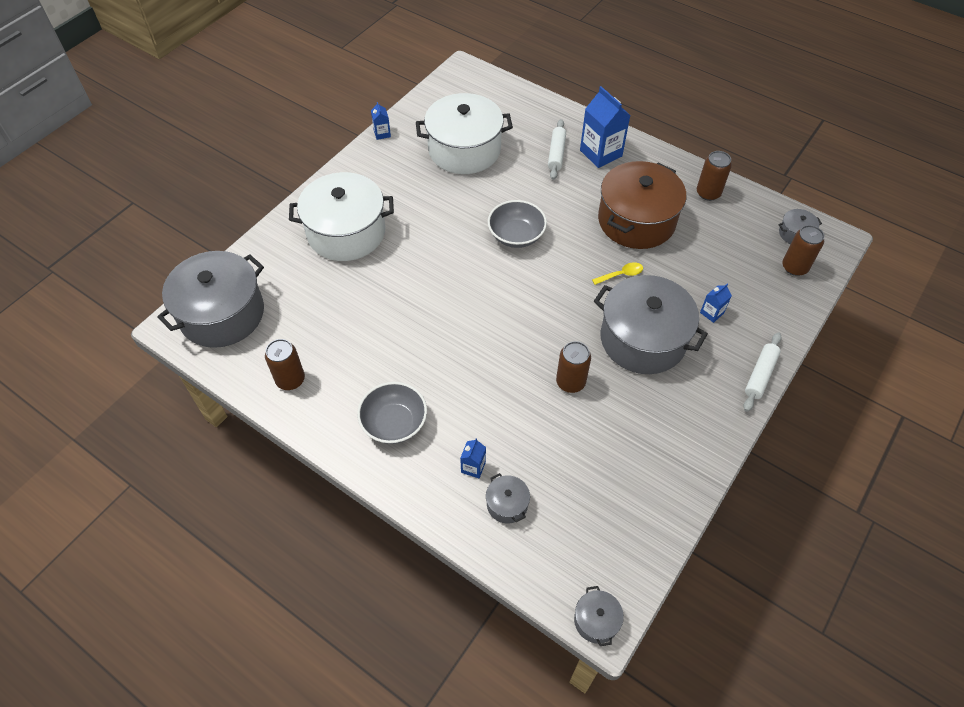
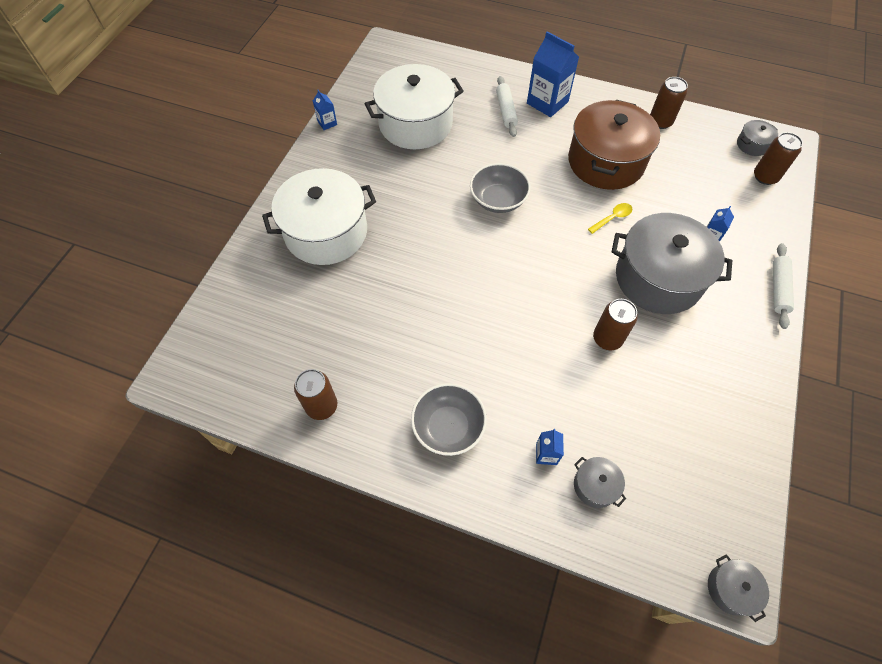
camera: 15 degrees left, 5 degrees up
(222, 314) = (222, 350): grey pot -> none

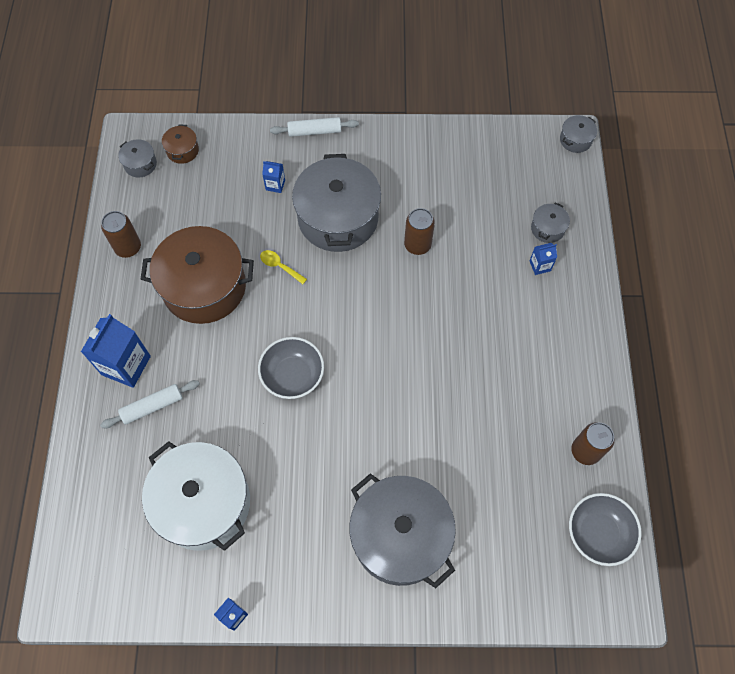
camera: 110 degrees left, 5 degrees up
(326, 232) = (400, 536): white pot -> grey pot
(448, 427) = (553, 342): grey bowl -> grey bowl (598, 533)
(765, 177) = (182, 150): brown can -> brown pot

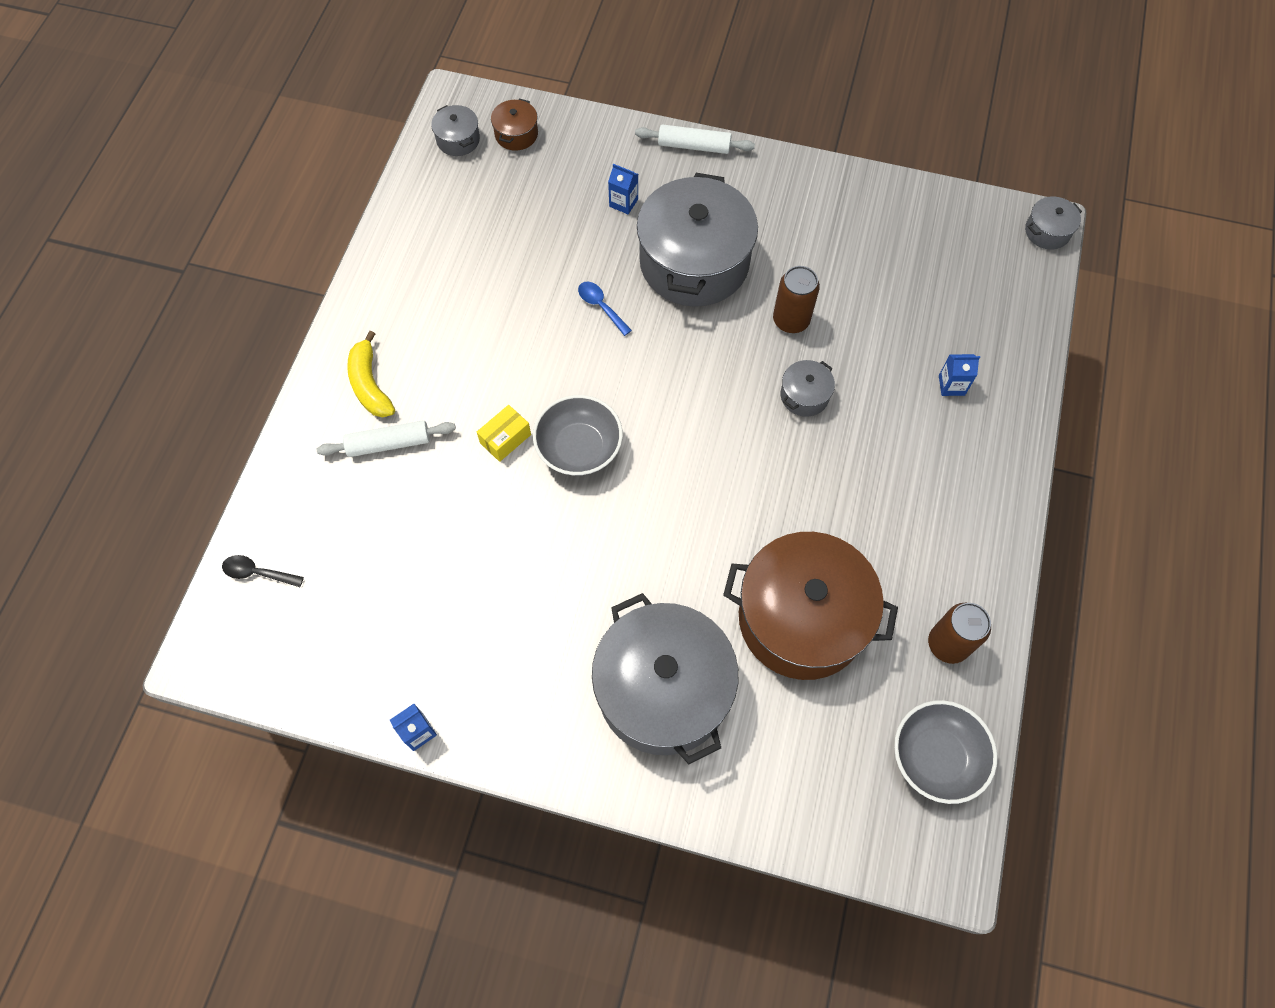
camera: 15 degrees right, 0 degrees up
(81, 529) = (257, 573): none -> black spoon
(126, 365) = (370, 384): blue carton -> yellow banana
(128, 247) = (414, 239): brown can -> none
(203, 503) = (419, 580): white pot -> none
(204, 287) = (496, 310): brown pot -> brown pot (801, 618)
(237, 381) = (505, 439): none -> yellow box
(280, 266) = (601, 306): yellow spoon -> blue spoon
(547, 228) = (976, 339): grey pot -> grey pot (804, 395)

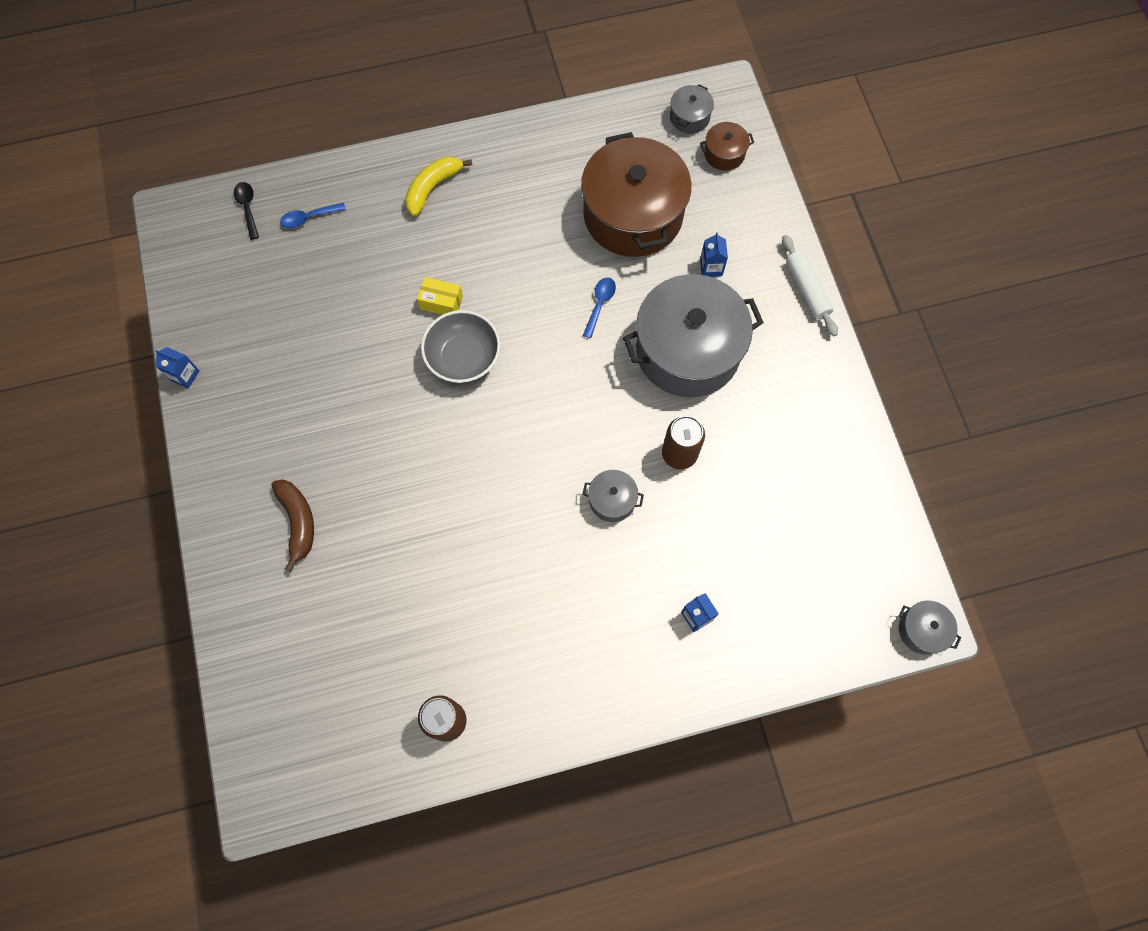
camera: 60 degrees right, 5 degrees up
(316, 517) = (308, 218): none -> blue spoon
(389, 443) = (392, 228): white rolling pin -> none
(663, 689) = (298, 522): grey pot -> brown banana
(801, 618) = (409, 595): brown pot -> brown pot (633, 214)
(936, 757) = (345, 754): grey bowl -> none

